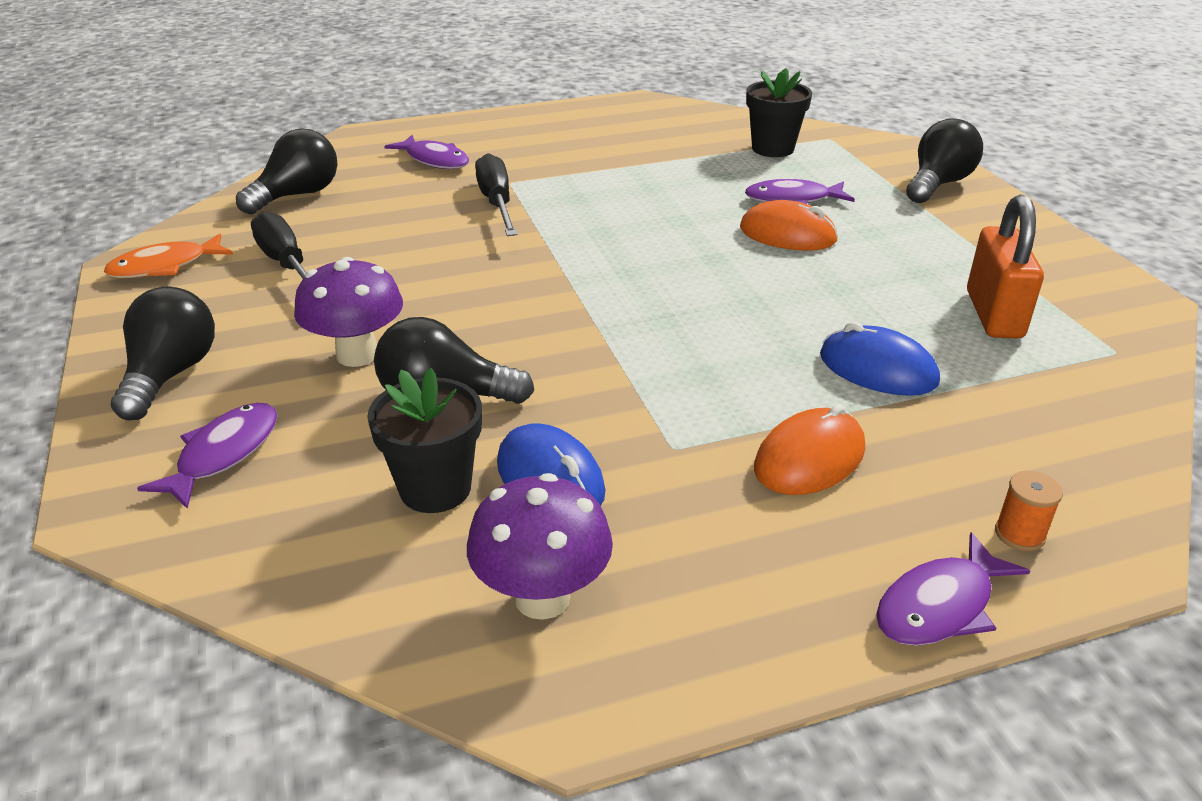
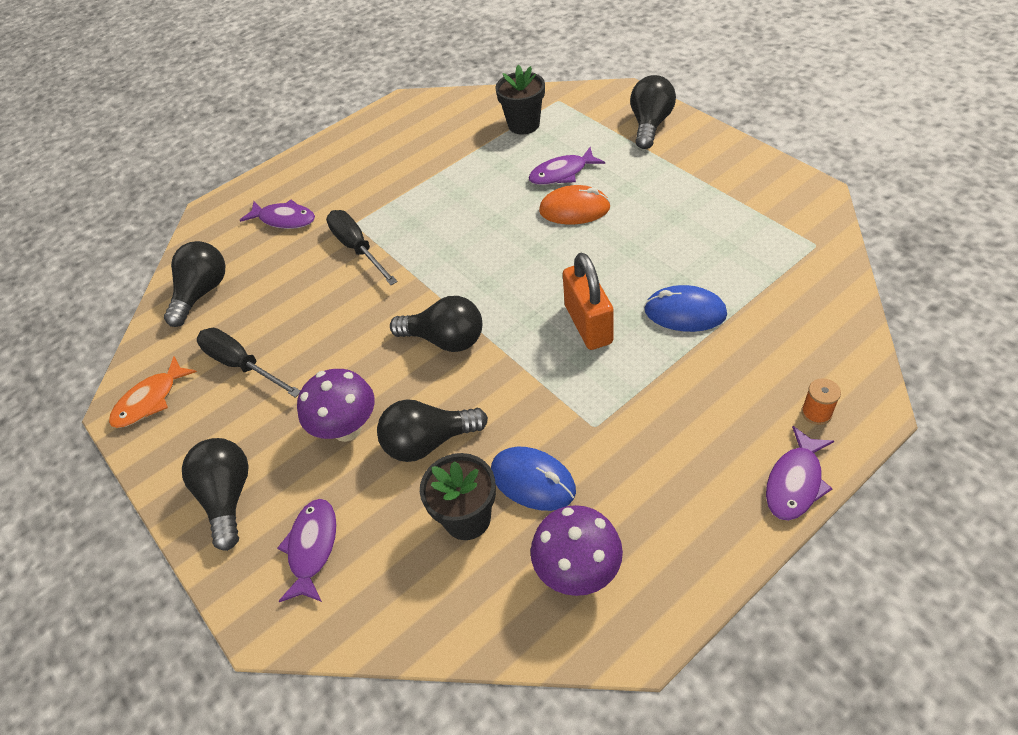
camera: 15 degrees left, 15 degrees up
(539, 308) = (445, 339): none -> black light bulb
(809, 458) = (678, 402): orange mouse -> none
(994, 314) = (734, 238): orange padlock -> orange padlock (588, 324)

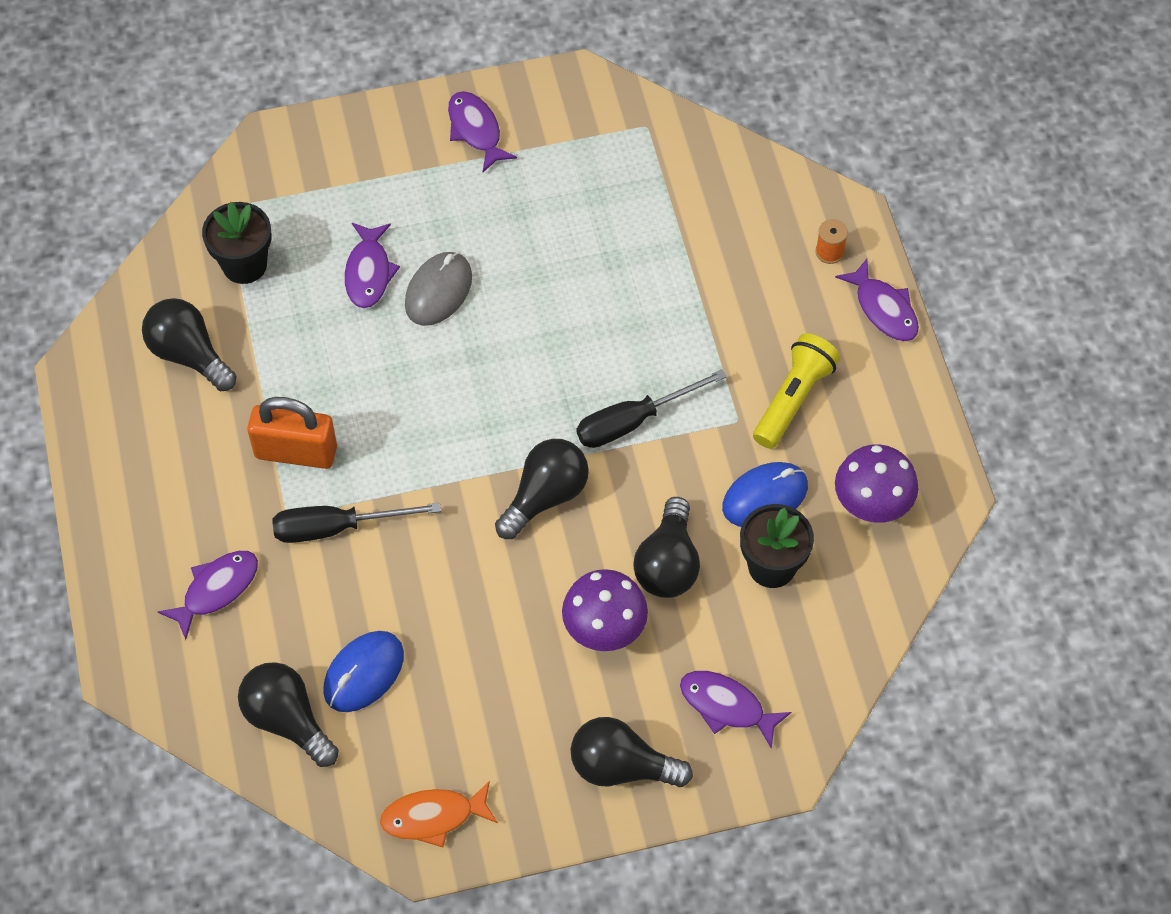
camera: 70 degrees left, 10 degrees up
(150, 400) = (433, 817): orange fish -> orange fish turned 105 degrees clockwise
(242, 365) = (444, 706): black screwdriver -> black screwdriver (633, 421)
(574, 209) = (438, 291): orange mouse -> grey mouse
(588, 324) = (613, 363): orange padlock -> orange padlock (296, 452)
(645, 456) = (793, 399): none -> yellow flashlight
(650, 125) = (353, 148): black light bulb -> black light bulb (189, 354)
(685, 312) = (655, 278): blue mouse -> blue mouse (363, 673)
(719, 166) = (476, 130): none -> purple fish

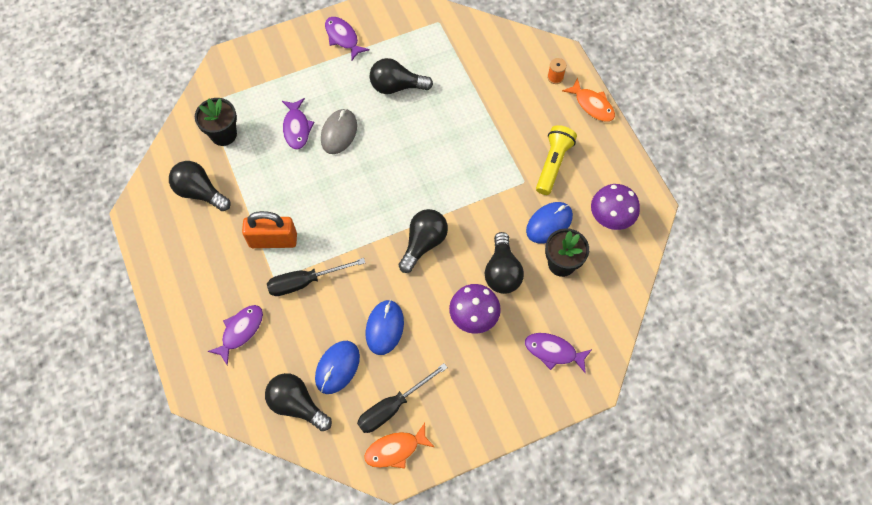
camera: 10 degrees left, 5 degrees up
(453, 622) = (384, 328): none -> blue mouse
(621, 767) = (500, 399): black light bulb -> black light bulb (396, 86)
(633, 421) = (465, 191): black screwdriver -> black screwdriver (393, 406)
(883, 309) = (592, 105): purple fish -> orange fish

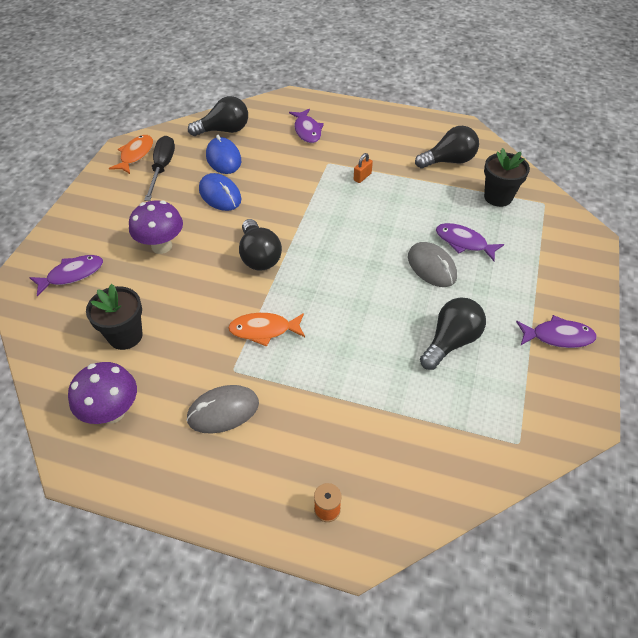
camera: 130 degrees right, 15 degrees down
(273, 240) = (362, 177): orange padlock -> orange padlock, size x0.46
(305, 281) = (307, 176): black screwdriver -> none
(502, 272) = (172, 289): black light bulb -> none
(549, 223) = (170, 356): blue mouse -> none
(553, 164) = (223, 411): yellow flashlight -> grey mouse
(592, 105) = (250, 518): orange fish -> orange fish (264, 330)

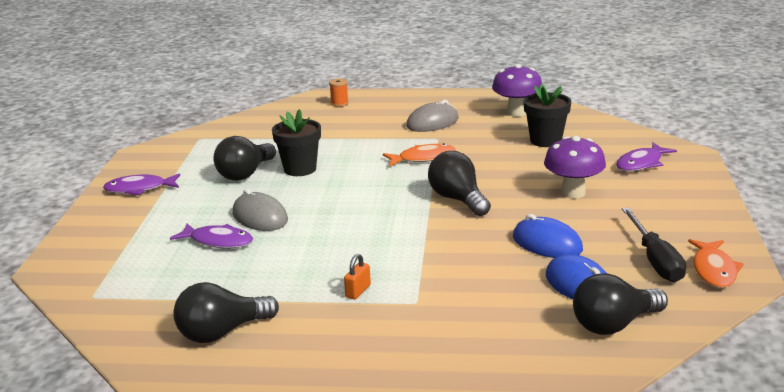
camera: 170 degrees right, 25 degrees down
(307, 131) = (472, 346): purple fish -> none
(498, 197) = (157, 294): black flower pot -> black flower pot (300, 169)

